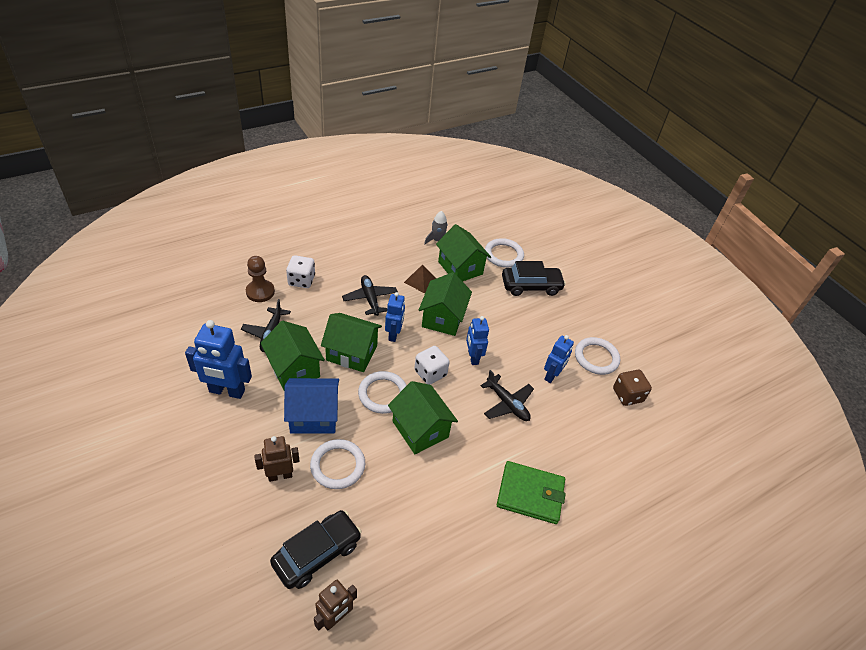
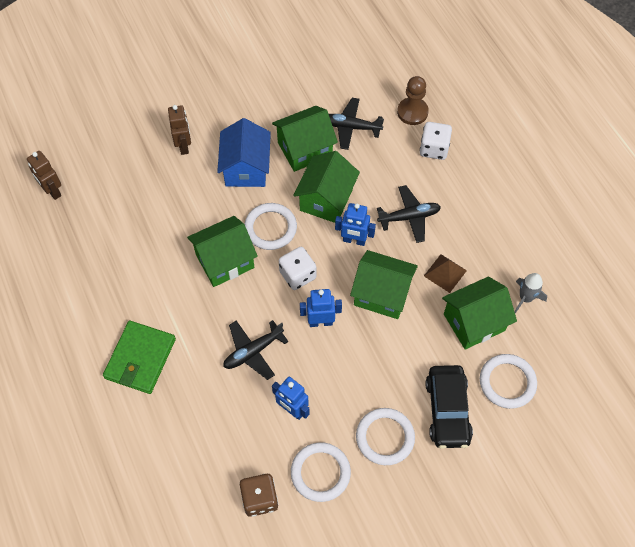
camera: 100 degrees right, 15 degrees up
(227, 391) = (278, 98): blue robot -> none
(317, 553) = (107, 176): black car -> none
(338, 466) = (189, 189): white ring -> white ring (385, 437)

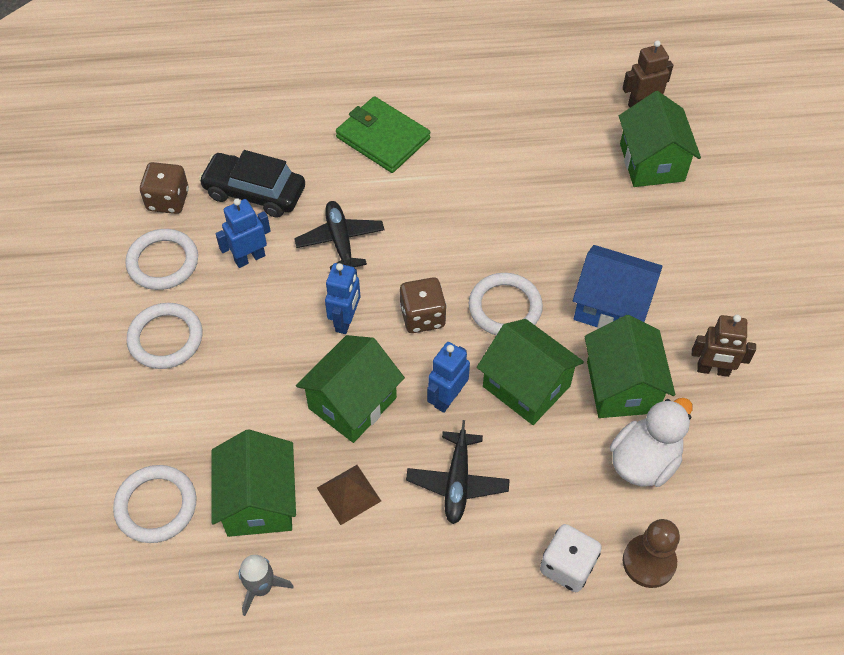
camera: 110 degrees right, 5 degrees down
(184, 146) = (671, 247): brown robot -> brown robot (713, 370)
(225, 261) = (475, 246): green house -> green house (652, 162)
(298, 275) = (422, 316): white dice -> brown dice
(351, 127) = (644, 461): black plane -> white duck
(447, 410) = (159, 418): black car -> black car (254, 192)

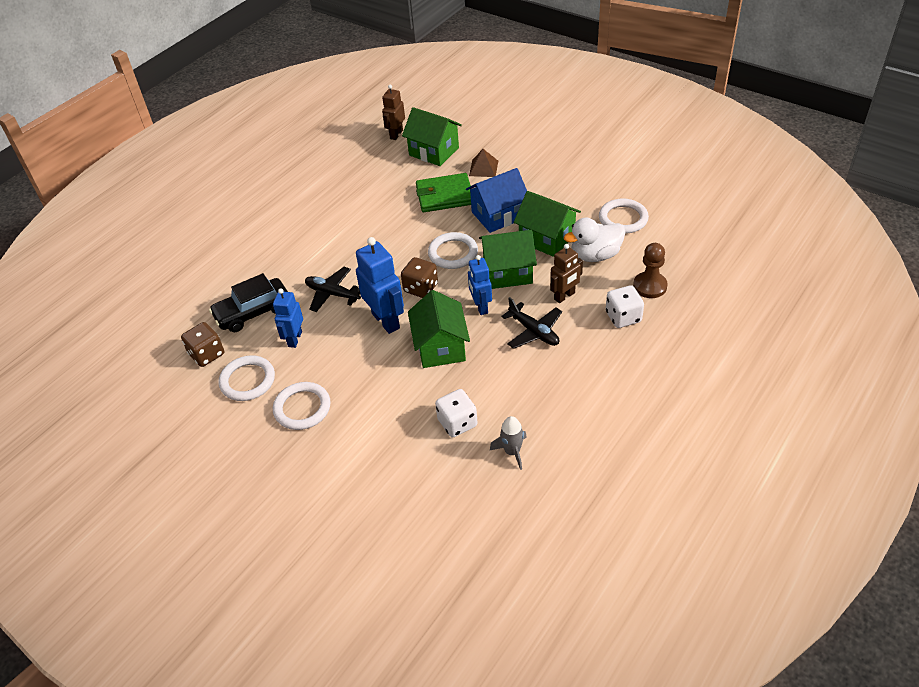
camera: 45 degrees left, 10 degrees down
(156, 506) = (410, 474): white ring -> white ring (623, 219)
(259, 501) = (457, 423): green house -> white dice
(345, 321) = (386, 321): blue robot -> blue robot, size x1.58
(348, 494) = (494, 380): brown pyramid -> brown pyramid (483, 168)
(383, 138) = (288, 238): green wallet -> green wallet (445, 195)
(644, 461) = (595, 255): white duck -> white duck turned 105 degrees counterclockwise
(713, 370) = (572, 202): brown robot -> brown robot (564, 296)

